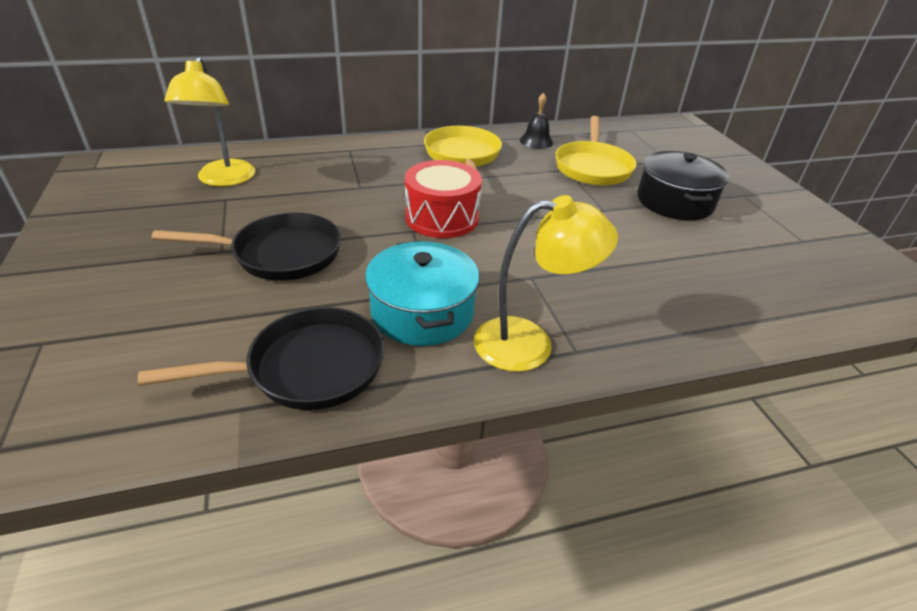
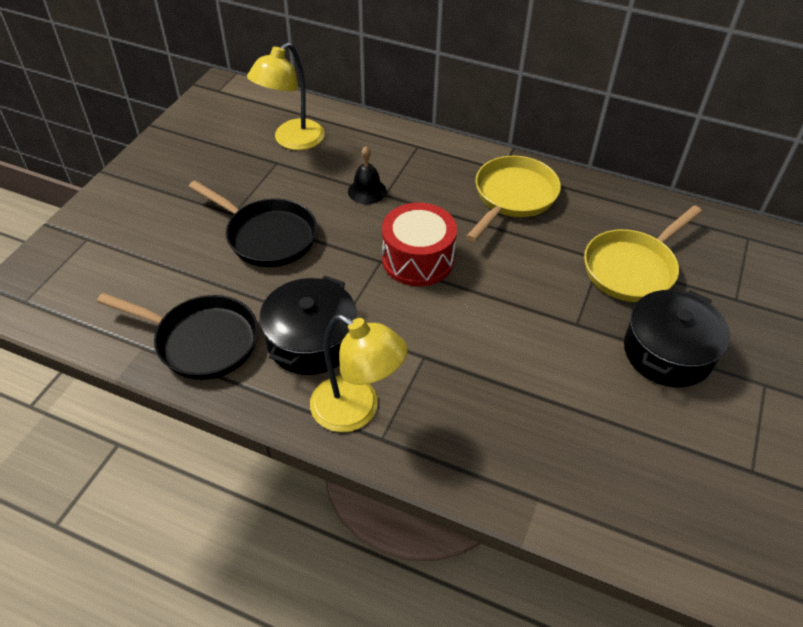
camera: 40 degrees right, 10 degrees up
(422, 312) = (311, 340): turquoise pot -> black pot
(536, 141) = (611, 208): black bell -> black bell (367, 191)

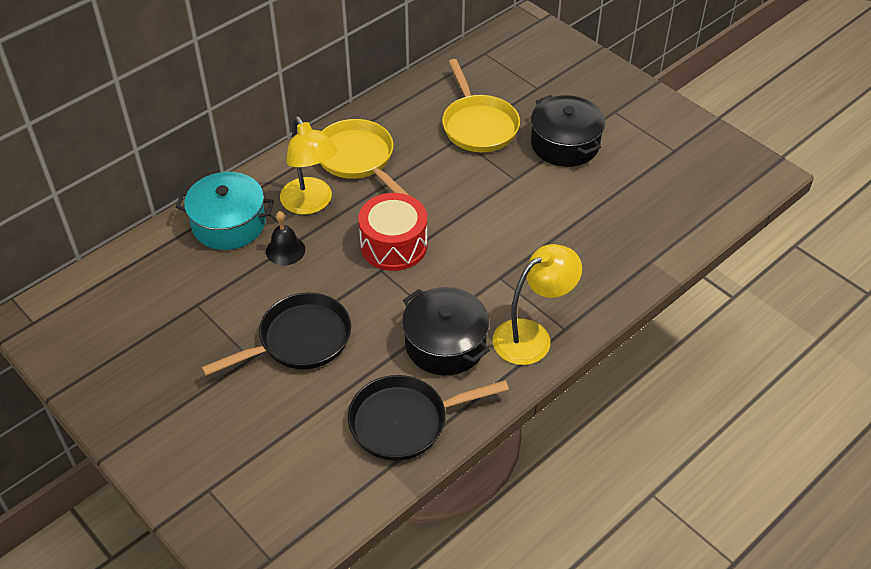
camera: 65 degrees left, 0 degrees up
(201, 341) = (405, 421): black pan -> black pan turned 150 degrees counterclockwise
(292, 141) = (171, 283): yellow lamp -> yellow lamp (311, 204)
(377, 148) = (229, 223): none -> turquoise pot

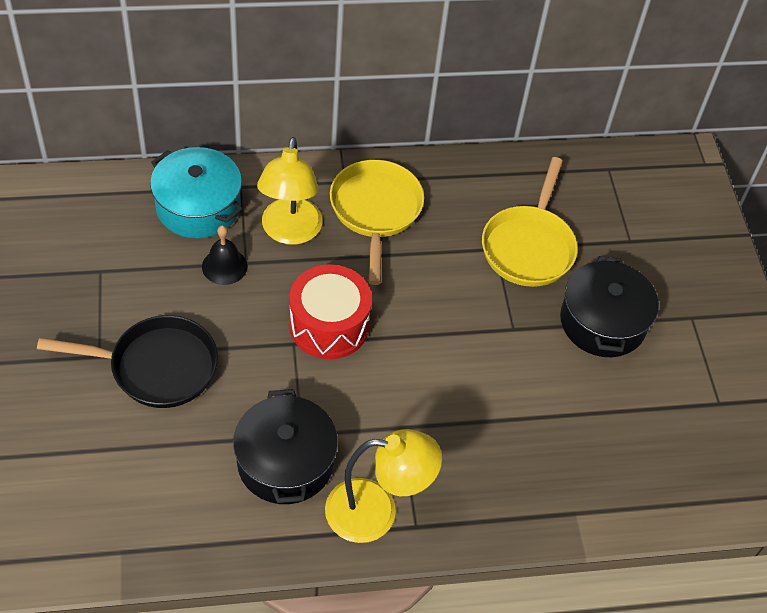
camera: 30 degrees right, 5 degrees up
(405, 421) = (177, 516): black pan -> none

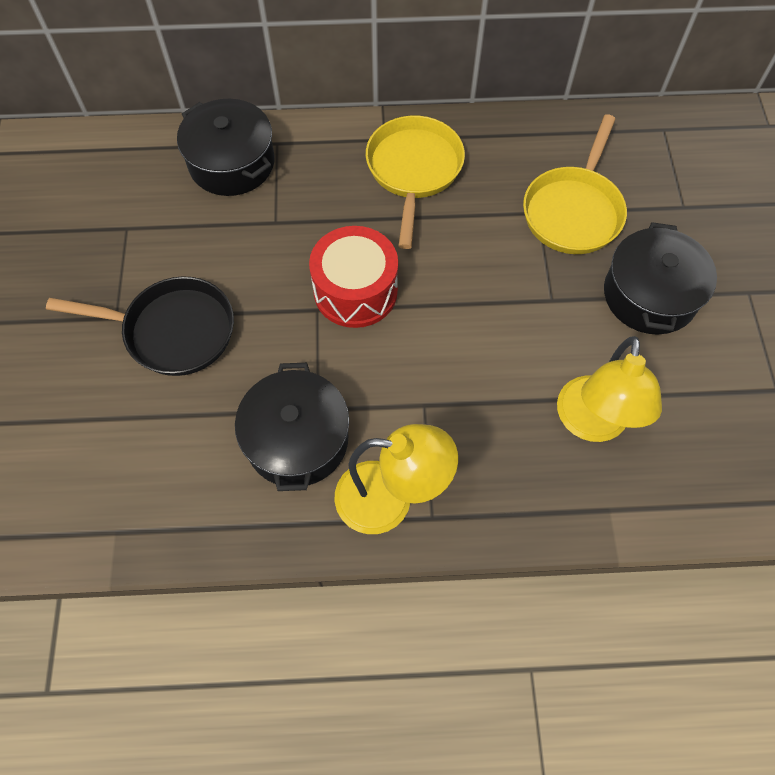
camera: 10 degrees right, 10 degrees up
(198, 207) = (232, 163): turquoise pot -> black pot
(224, 266) = (253, 225): black bell -> none
(290, 232) = (323, 191): yellow lamp -> yellow lamp (591, 424)

